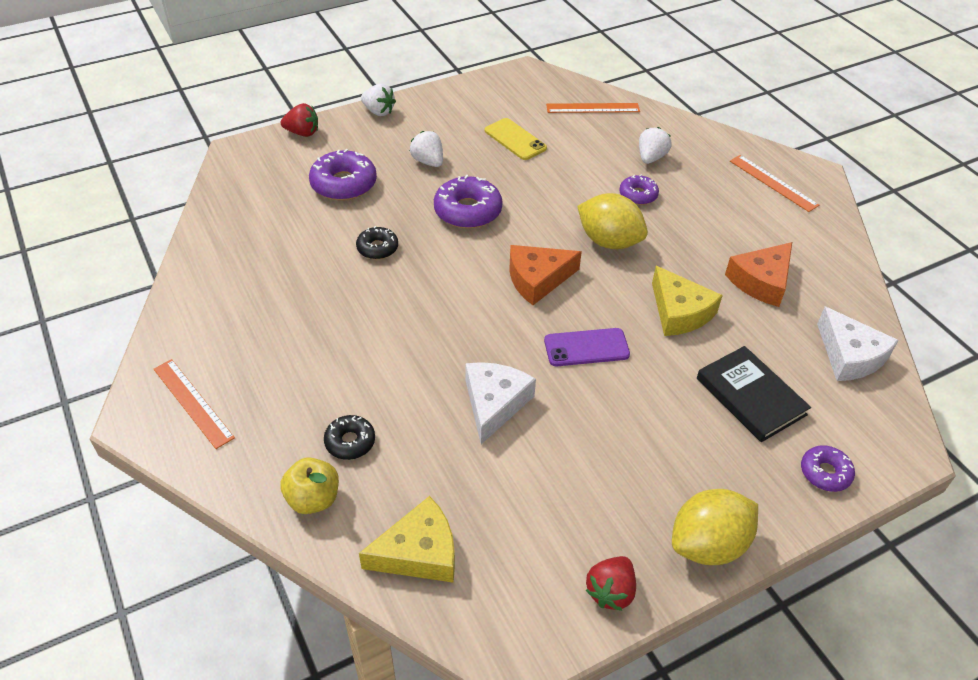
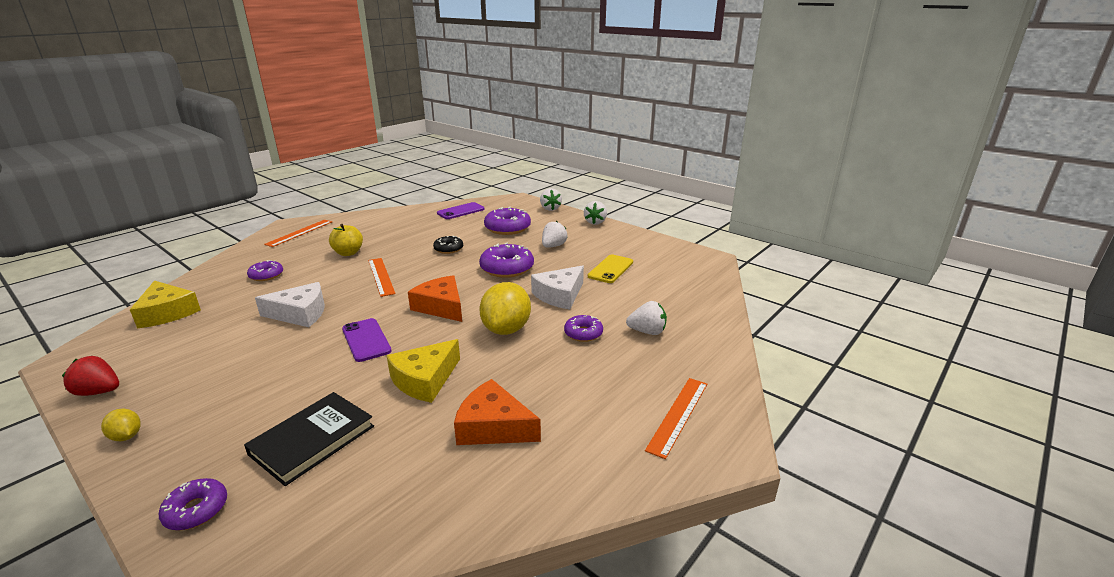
camera: 70 degrees right, 20 degrees down
(243, 213) = (461, 211): none -> purple phone
(302, 133) = (550, 208): red strawberry -> white strawberry
(313, 499) = (221, 275): yellow apple -> yellow apple (348, 253)
(350, 442) = (266, 275): black donut -> purple donut
(592, 108) = (693, 292): orange ruler -> orange ruler (381, 276)
(708, 544) = (126, 436): yellow lemon -> yellow lemon, size x0.47
(849, 355) = (387, 515): white cheese -> white cheese (560, 295)

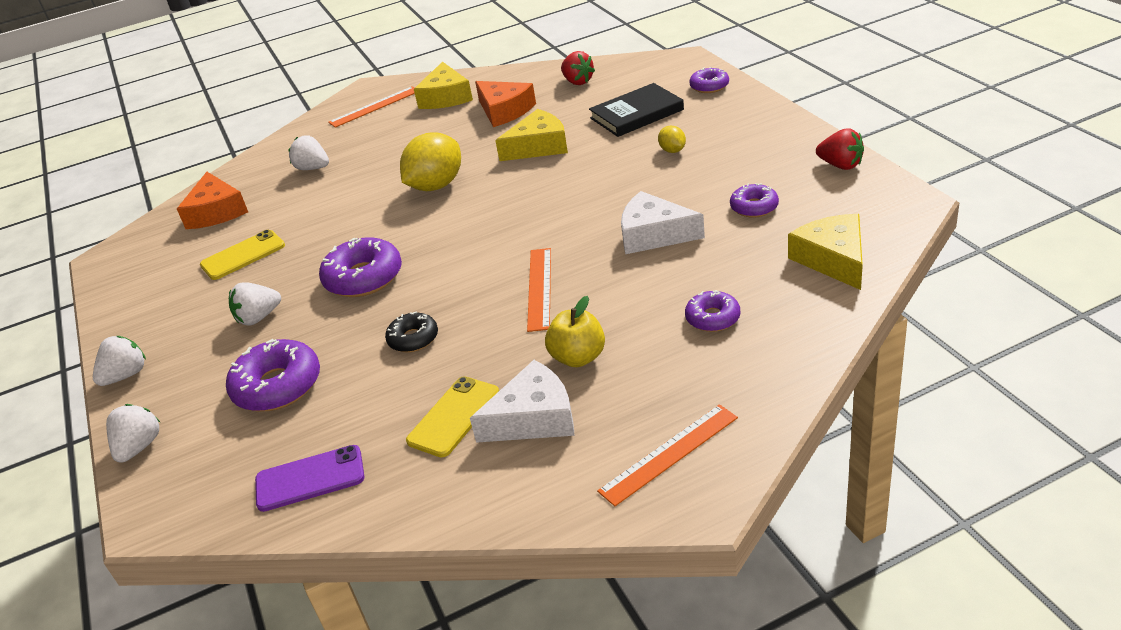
camera: 150 degrees left, 10 degrees up
(126, 436) = (785, 128): yellow lemon -> yellow lemon (672, 150)
(366, 340) = (581, 190): purple phone -> none
(407, 230) = (454, 416): none -> yellow phone
(408, 499) = (577, 82): none -> red strawberry
(441, 307) = (485, 223): orange cheese -> orange cheese (216, 212)
(560, 295) = (344, 222): white cheese -> white cheese (533, 418)
(583, 333) = (370, 173): purple donut -> purple donut (754, 207)
(594, 443) = (446, 97): none -> yellow cheese

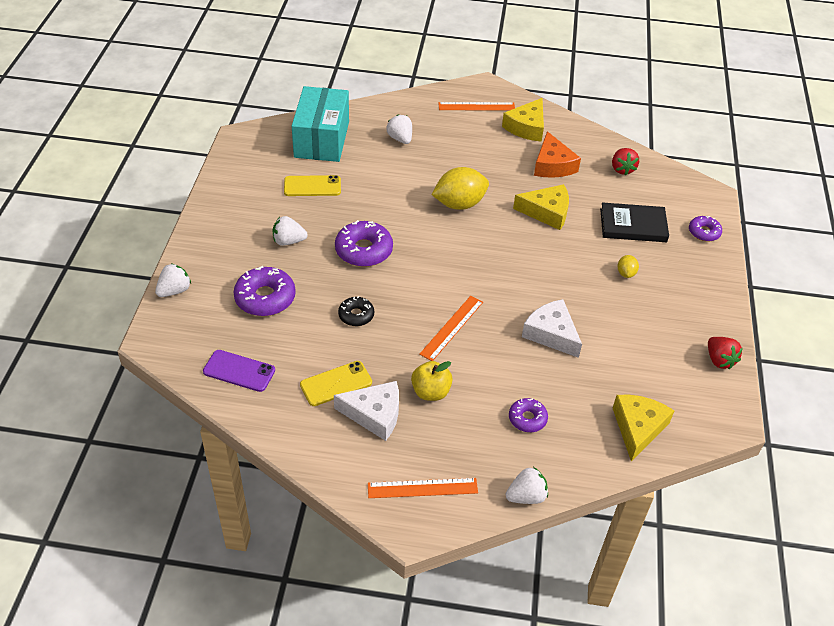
camera: 25 degrees right, 10 degrees up
(126, 375) = (197, 236): white strawberry -> white strawberry (526, 496)
(216, 212) = (322, 139): orange cheese -> turquoise box
(754, 207) = (631, 355): purple donut -> none

